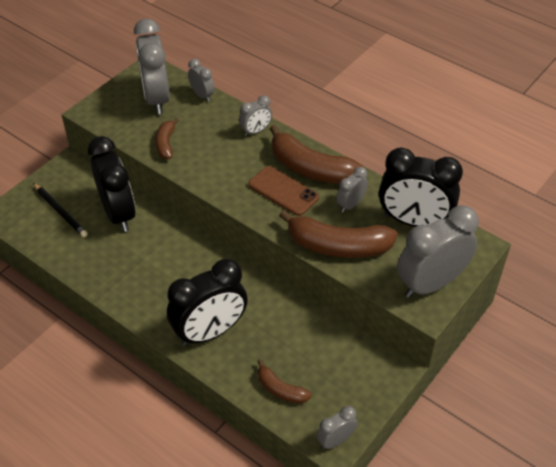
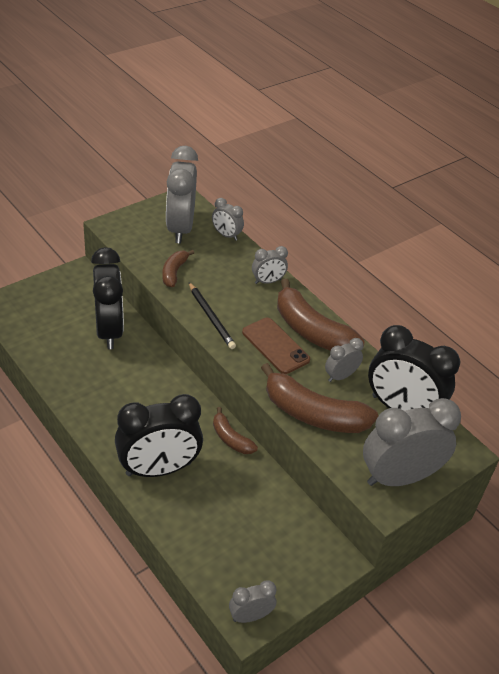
camera: 10 degrees right, 5 degrees down
(60, 211) = (54, 315): black pencil -> black pencil (211, 317)
(202, 95) = (226, 235): grey clock -> grey clock turned 150 degrees clockwise
(280, 389) = (211, 547): brown banana -> brown banana (231, 438)

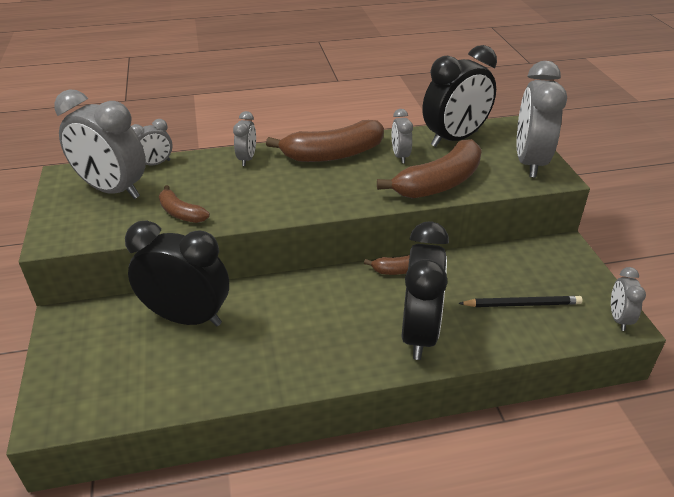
camera: 60 degrees left, 5 degrees down
(211, 317) = (271, 207): black pencil -> black pencil (522, 304)
(275, 346) = (339, 179): brown phone -> none

